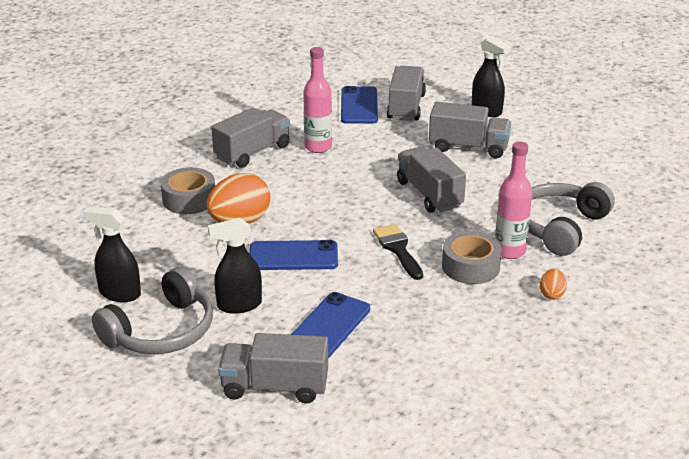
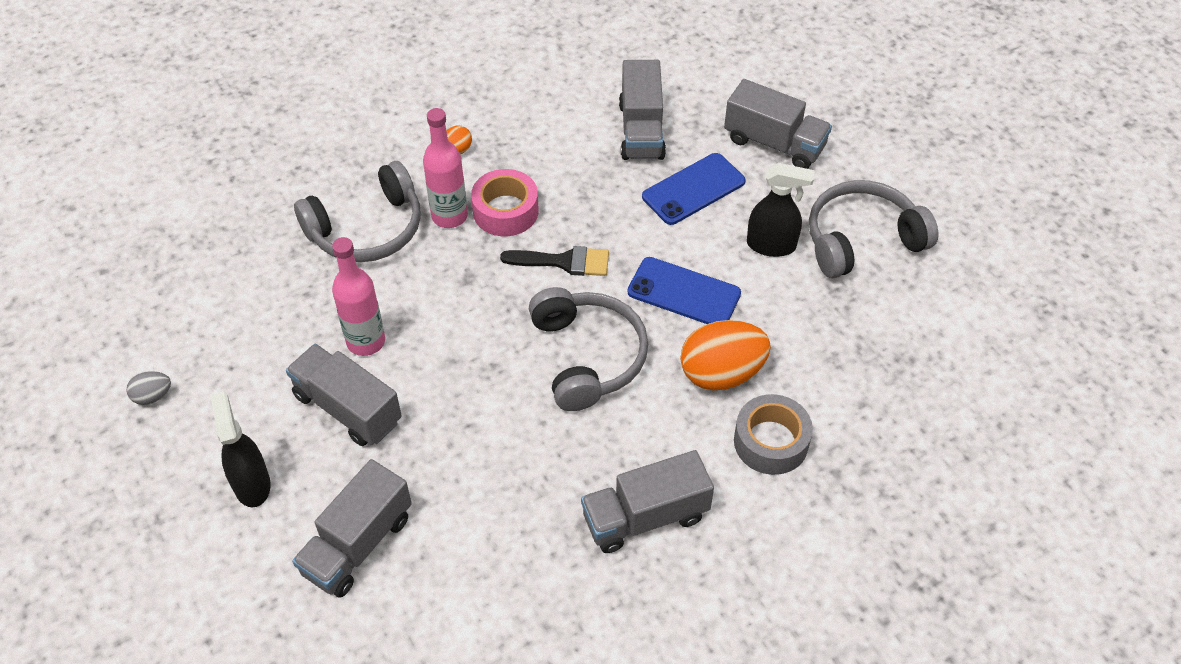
camera: 155 degrees left, 20 degrees up
(119, 293) = (895, 306): black spray bottle -> none
(318, 147) = (547, 492): pink bottle -> pink bottle (366, 341)
(339, 206) = (587, 356): none -> grey headphones
(359, 106) = (424, 579): blue phone -> none
(398, 249) = (564, 262): black brush -> black brush turned 90 degrees counterclockwise
(429, 194) = (467, 336): grey truck -> grey truck (641, 130)
(470, 266) = (505, 211): grey tape -> pink tape
(585, 124) = (153, 396): none -> grey egg

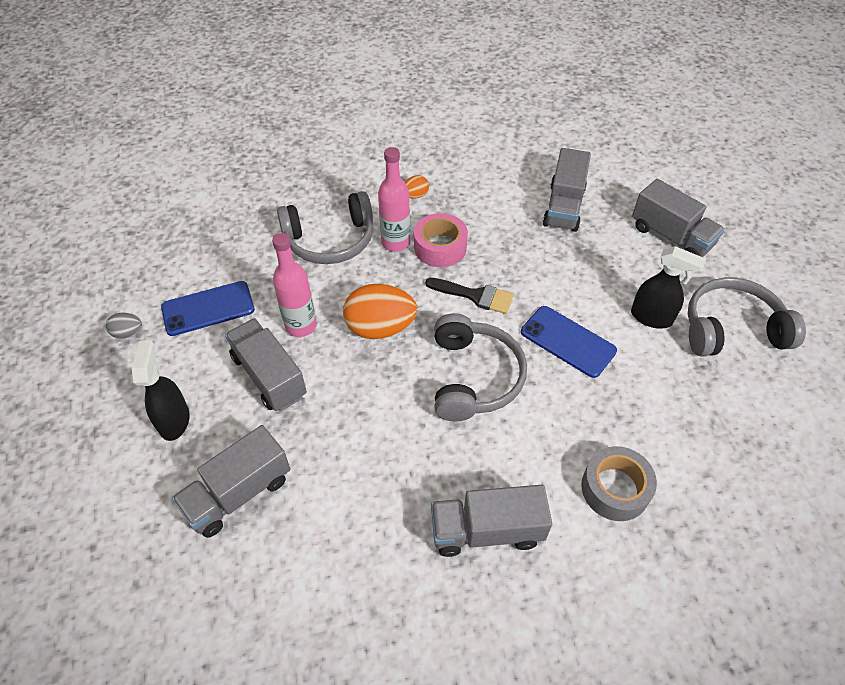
camera: 15 degrees right, 0 degrees up
(693, 189) = (595, 259): blue phone -> blue phone (208, 308)
(721, 373) = (584, 417): orange egg -> orange egg (380, 328)

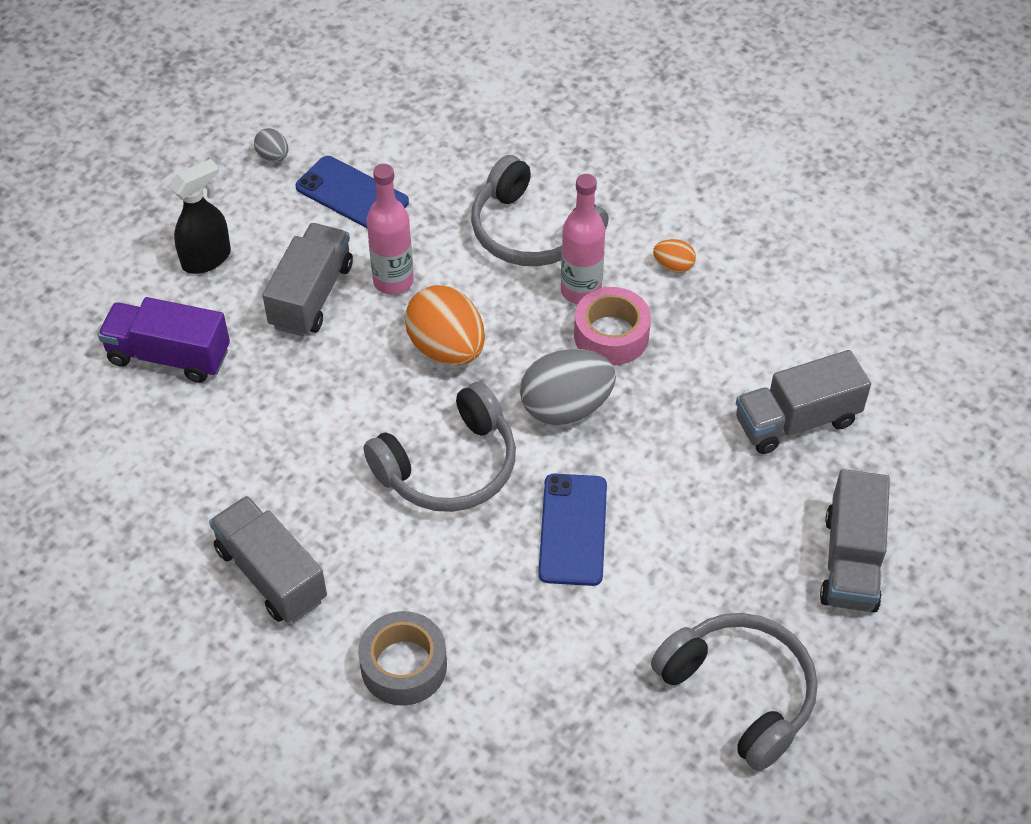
camera: 55 degrees right, 0 degrees up
(238, 493) = (169, 356): grey truck -> purple truck
(475, 296) = (566, 407): black brush -> grey egg
(651, 317) = (684, 598): black spray bottle -> none

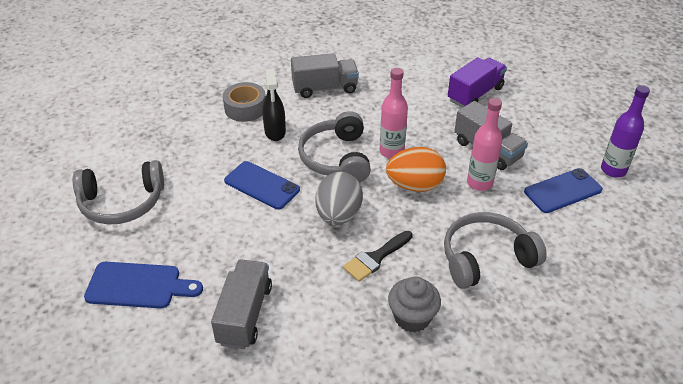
camera: 120 degrees right, 10 degrees down
(207, 258) = (538, 123): black spray bottle -> black spray bottle (275, 132)
(273, 156) = (613, 170): grey egg -> purple bottle
(581, 291) = (420, 260): pink bottle -> pink bottle (391, 152)
(611, 335) = (375, 258): pink tape -> black brush
(673, 266) = (412, 317): orange egg -> grey cupcake
(850, 561) = (138, 286): grey truck -> blue cutting board

